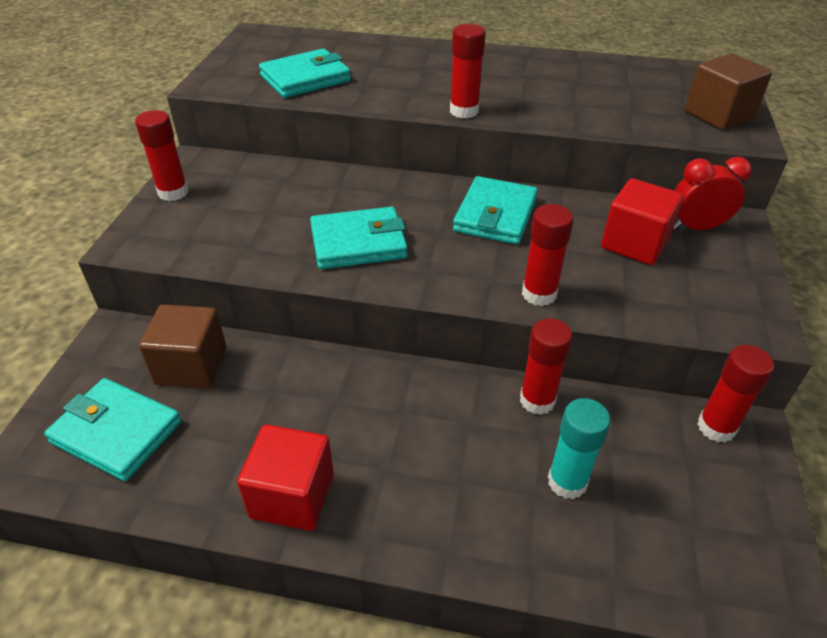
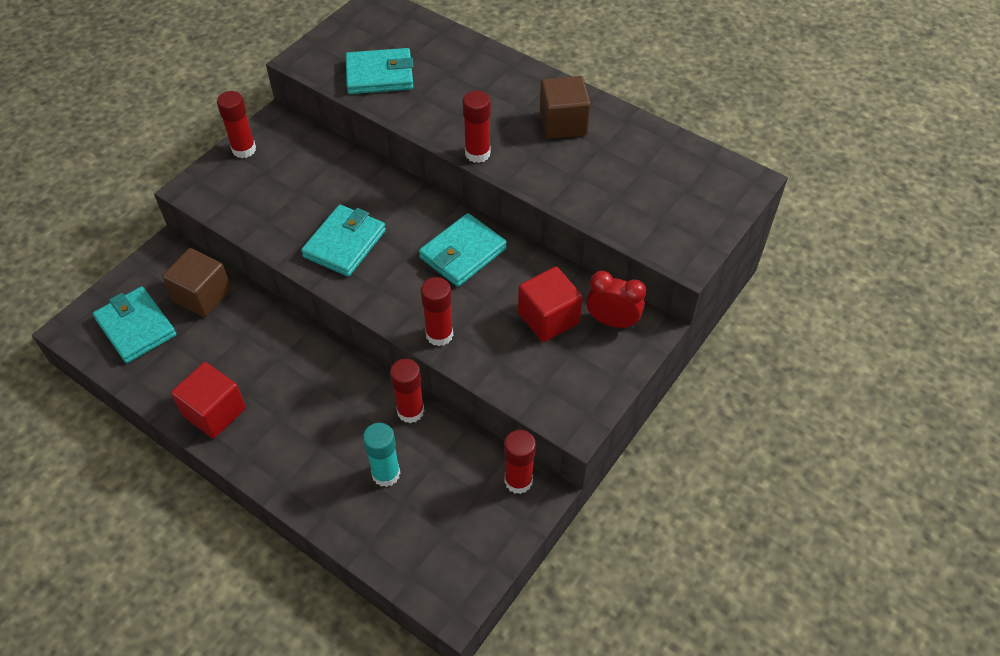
camera: 25 degrees right, 10 degrees up
(358, 243) = (344, 243): turquoise wallet -> turquoise wallet turned 75 degrees counterclockwise
(718, 115) = (688, 227): brown cube -> brown cube (563, 123)

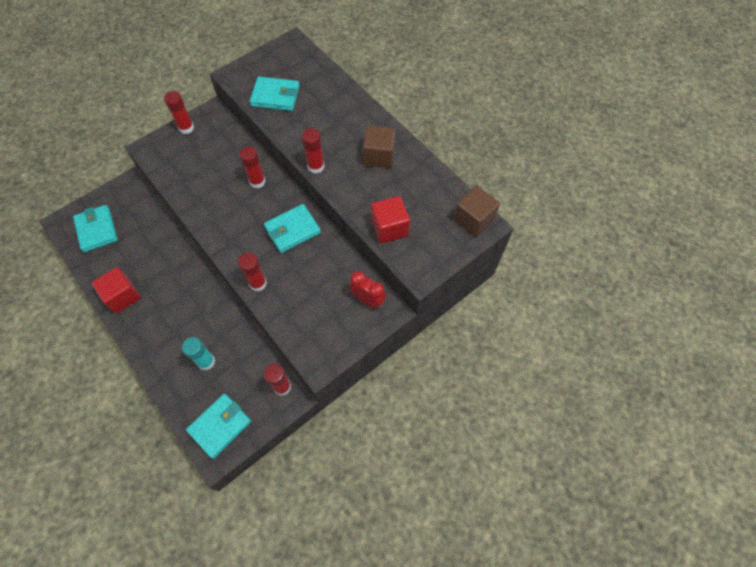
camera: 15 degrees right, 10 degrees up
(202, 296) = (141, 218): brown cube -> brown cube (473, 220)
(344, 243) = (223, 207): turquoise wallet -> turquoise wallet (220, 426)
(410, 411) = (235, 324): red glue stick -> red glue stick (257, 181)
(548, 318) = (329, 288): red cube -> red cube (389, 228)

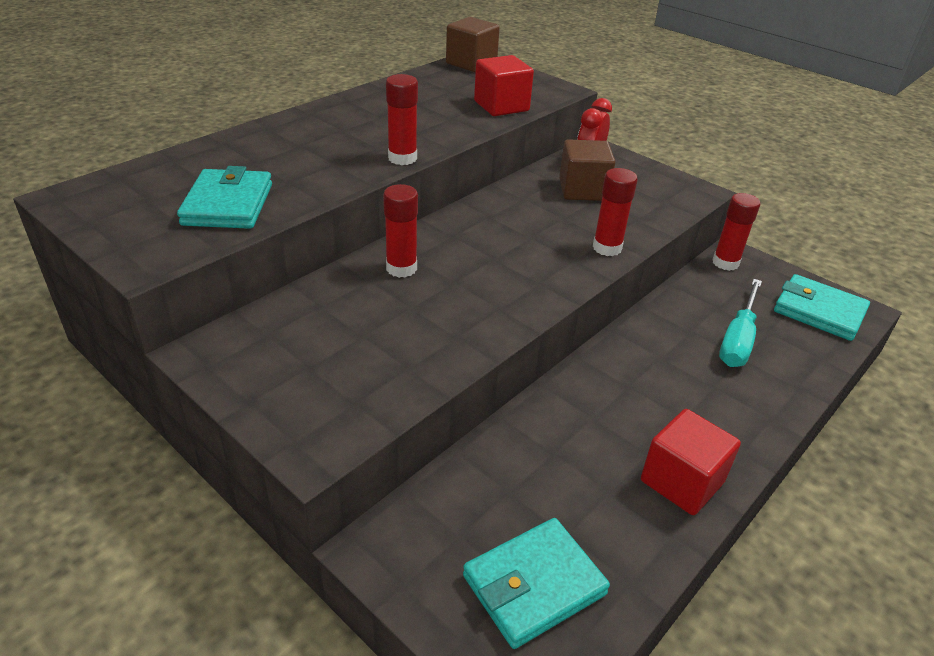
camera: 100 degrees left, 25 degrees down
(186, 128) = (249, 387): red glue stick -> none
(206, 361) = (738, 339): turquoise glue stick -> turquoise screwdriver
(292, 230) = (497, 224): turquoise wallet -> none
(379, 156) = (375, 114): brown cube -> brown cube (583, 190)

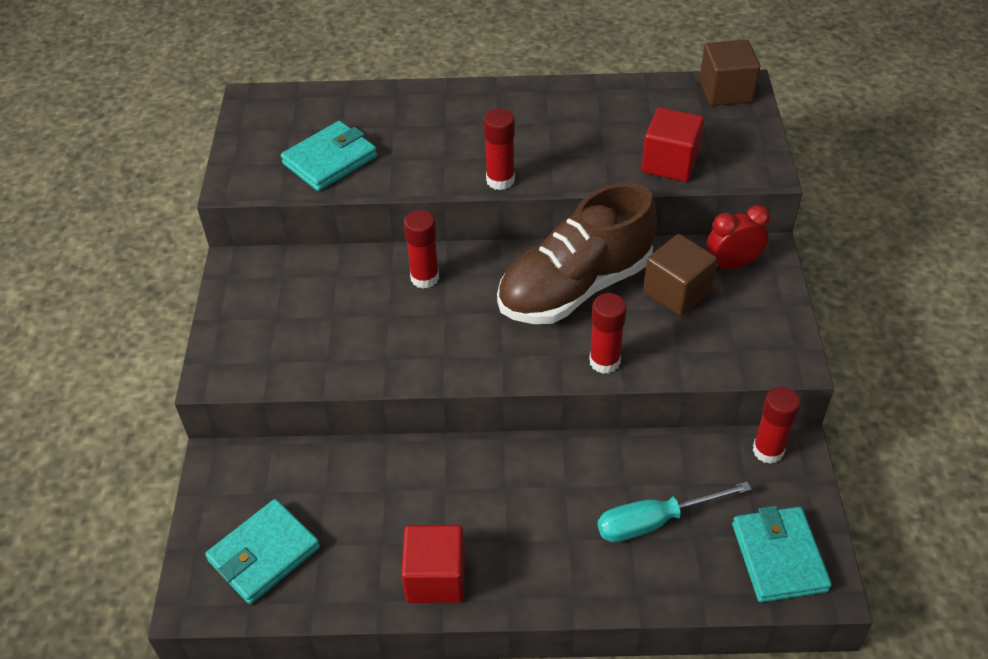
camera: 50 degrees right, 10 degrees up
(519, 219) = (575, 287): none -> brown shoe
(534, 585) = (264, 554): turquoise wallet -> turquoise wallet turned 60 degrees counterclockwise

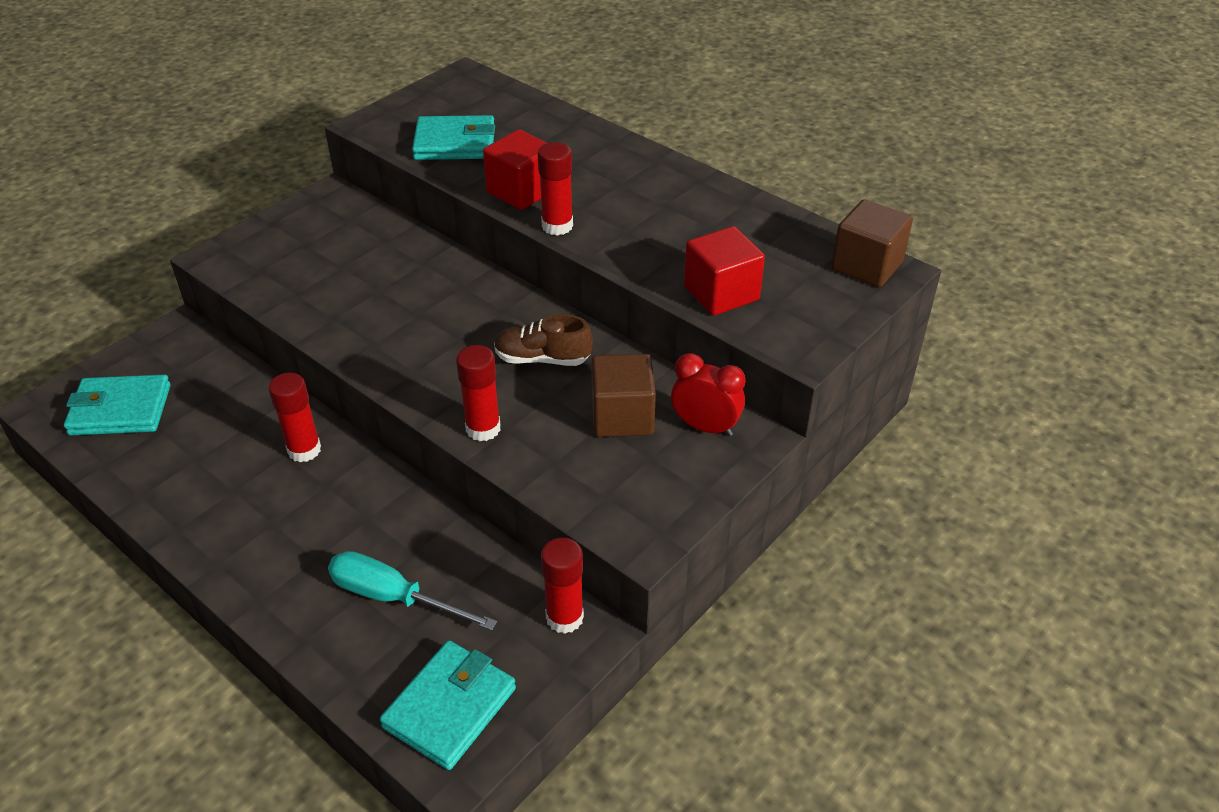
camera: 40 degrees right, 5 degrees down
(425, 278) = (441, 280): red glue stick -> red glue stick (304, 450)
(435, 578) = (193, 510): red cube -> red cube (521, 191)
(575, 287) = (542, 359): brown shoe -> brown shoe, size x0.48

